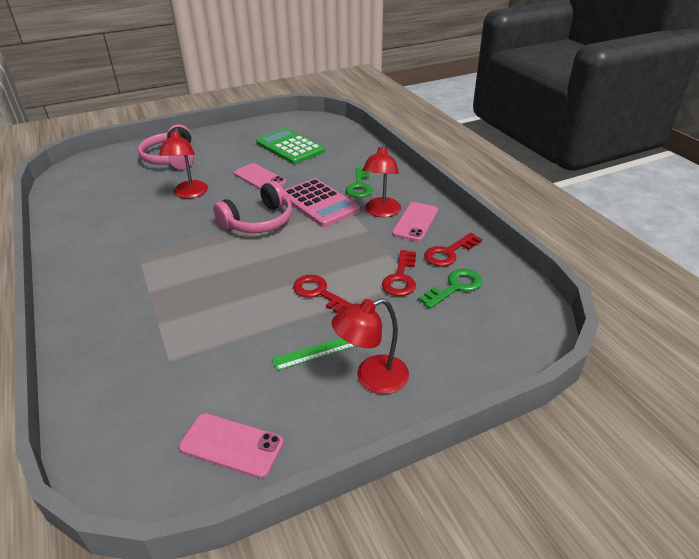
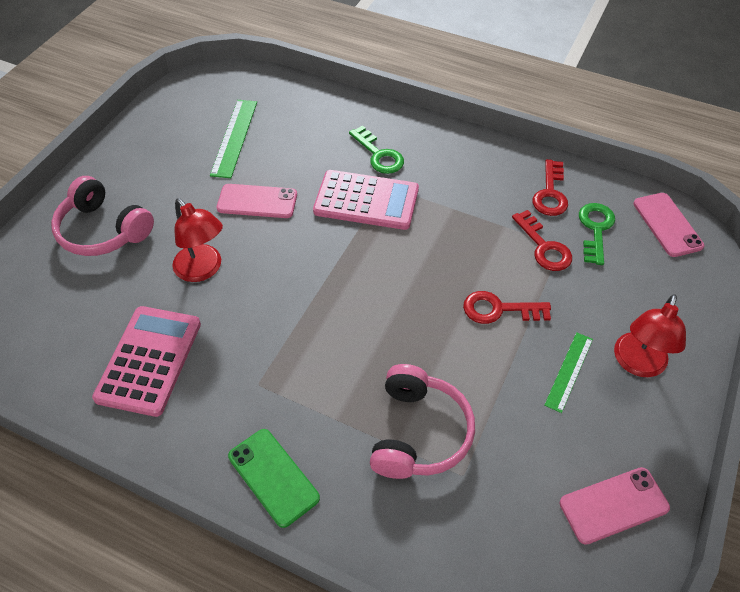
camera: 40 degrees left, 15 degrees up
(81, 297) = (273, 477): none -> green phone
(109, 217) = (149, 360): none -> pink calculator
(258, 221) = (334, 261): pink headphones -> pink headphones (418, 433)
(290, 147) = (234, 137): green calculator -> green ruler
(381, 212) = (439, 178): red lamp -> none
(415, 222) = (483, 172): pink phone -> pink phone (667, 224)

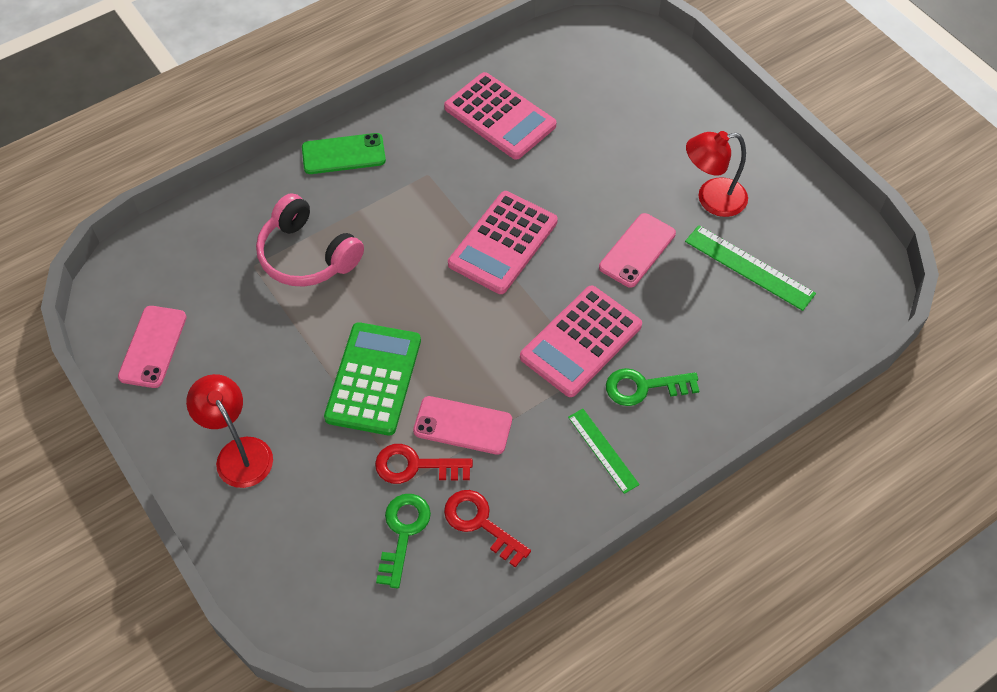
camera: 120 degrees right, 5 degrees up
(103, 230) = (670, 126): pink headphones -> none
(203, 270) = (573, 180): red lamp -> red lamp (711, 199)
(304, 287) = (503, 243): none -> pink calculator
(499, 309) = (373, 379): red key -> green calculator
(569, 371) = (274, 393): green ruler -> green ruler (603, 450)
(595, 229) = (403, 533): green key -> green key turned 120 degrees counterclockwise
(667, 224) = (359, 613): pink phone -> pink phone (462, 425)

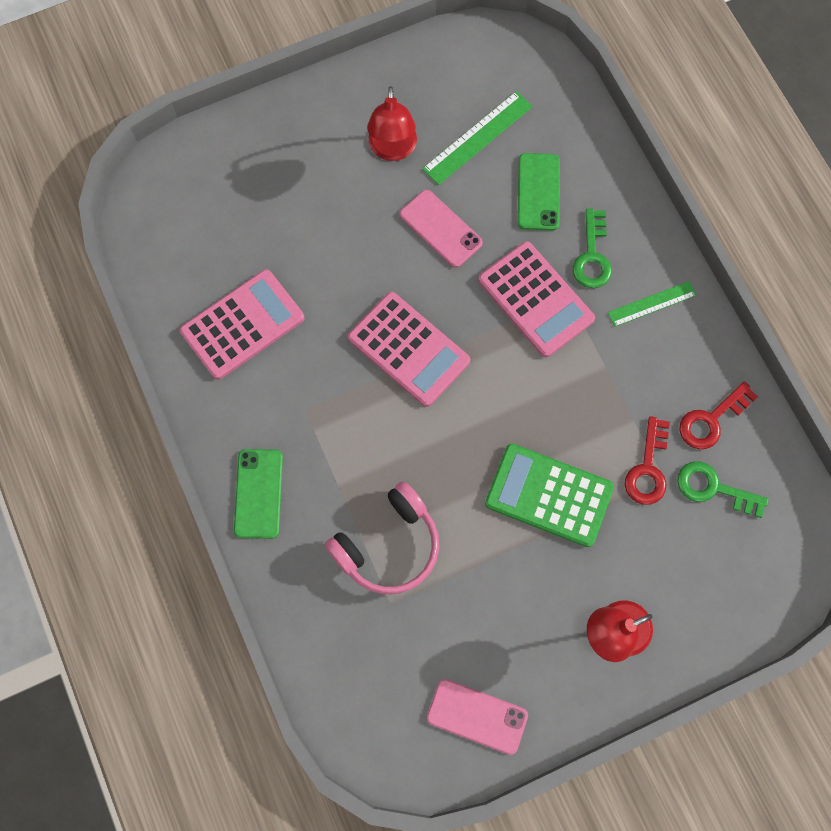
camera: 80 degrees left, 15 degrees up
(462, 425) = (611, 420): pink phone -> none
(704, 329) = (538, 192): none -> green phone

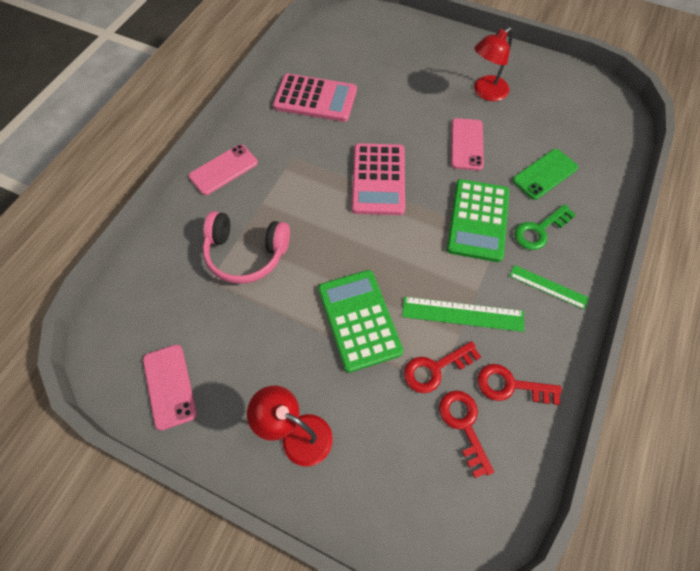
camera: 50 degrees right, 10 degrees down
(258, 493) = (223, 170): green phone -> pink phone
(477, 137) = (540, 123): green ruler -> green ruler (462, 314)
(536, 299) = (478, 220): pink calculator -> green calculator
(713, 488) = (464, 425): green key -> red key

